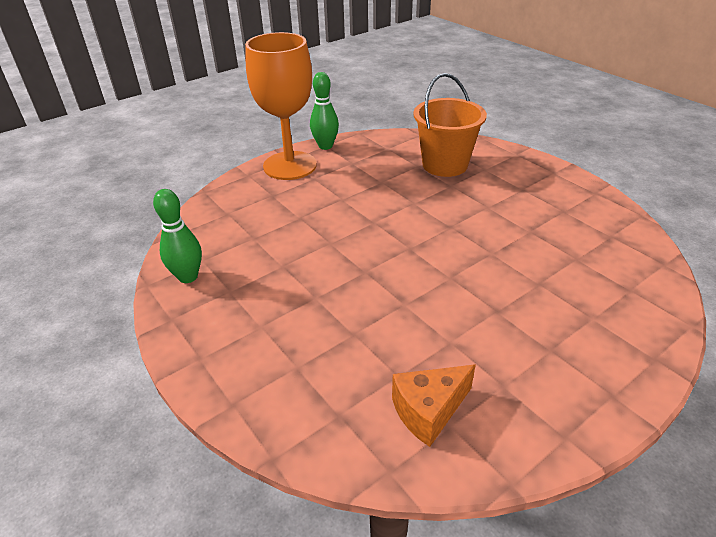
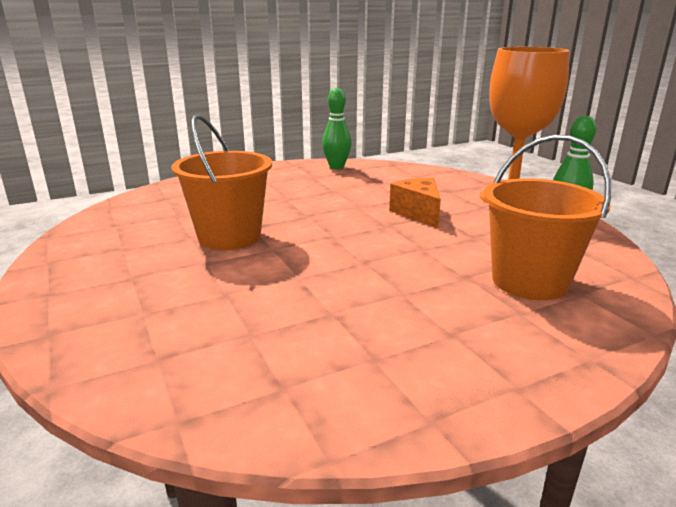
camera: 100 degrees right, 15 degrees down
(428, 411) = (135, 221): orange cheese -> orange cheese (418, 213)
(438, 312) = (229, 237): none -> orange bucket

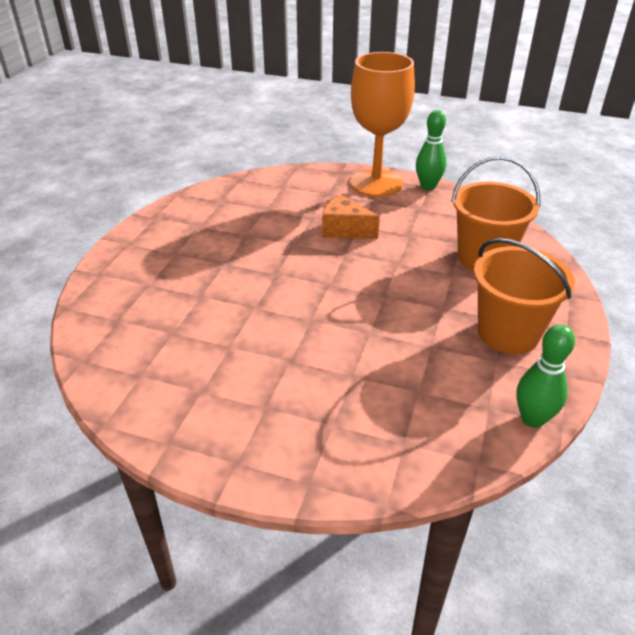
camera: 45 degrees left, 15 degrees up
(229, 237) = (259, 328): orange bucket -> orange bucket (508, 333)
(336, 167) = (199, 204): green bowling pin -> green bowling pin (532, 419)

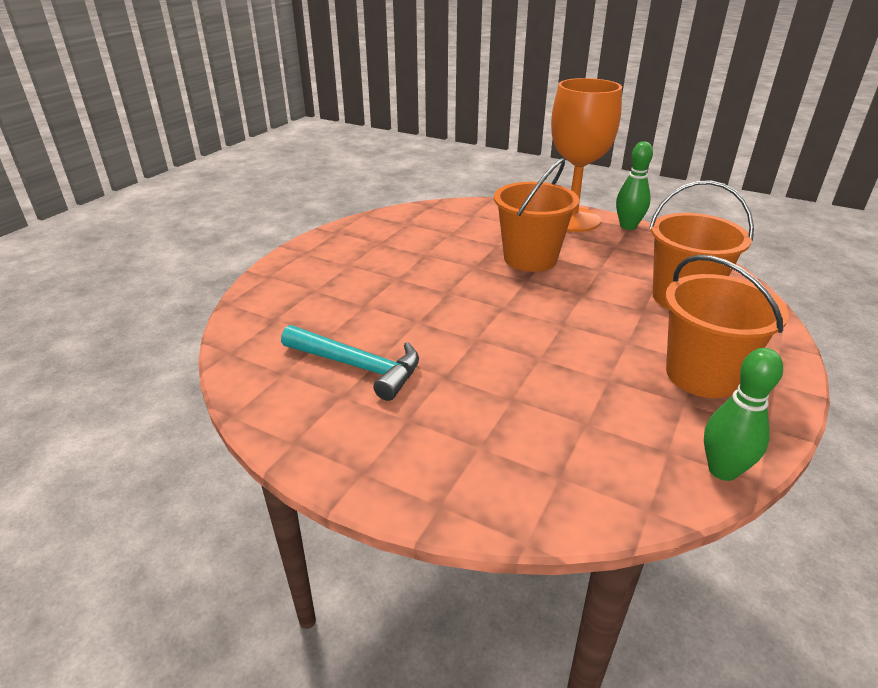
camera: 10 degrees right, 5 degrees down
(209, 361) = (358, 366): none -> turquoise hammer
(344, 230) = (530, 258): orange cheese -> orange bucket

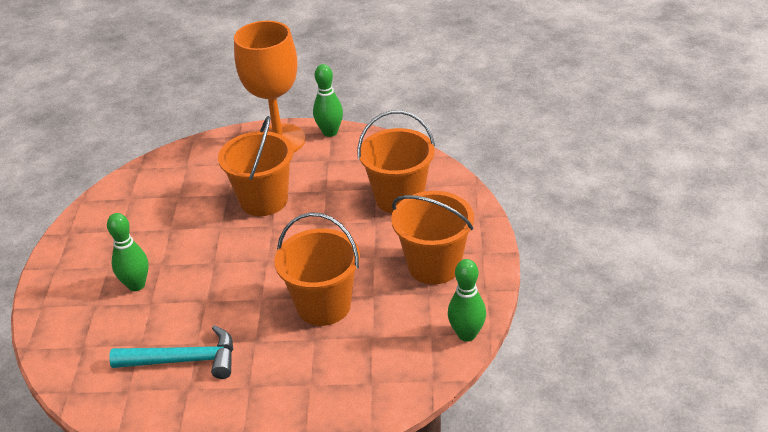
camera: 25 degrees left, 5 degrees up
(362, 287) = (136, 285): none -> green bowling pin
(543, 369) = (323, 305): none -> orange bucket

